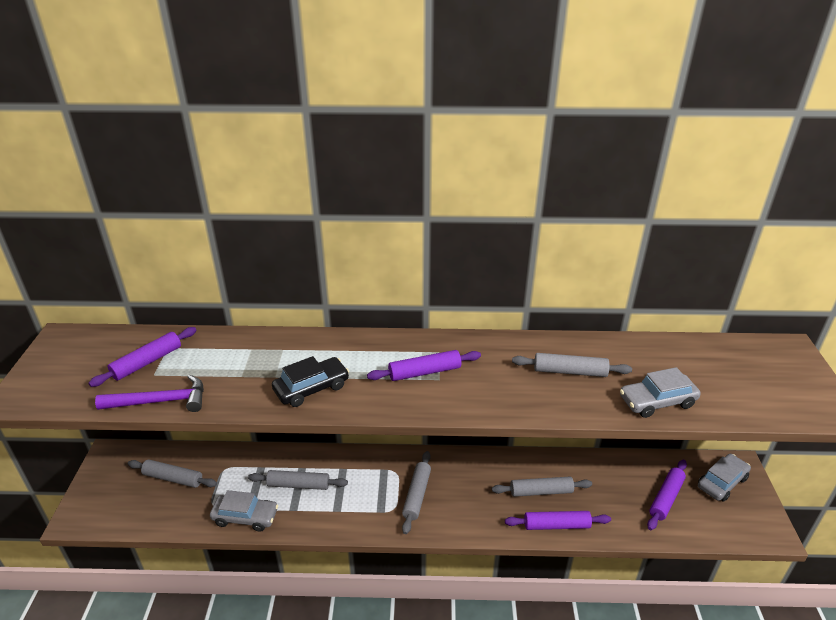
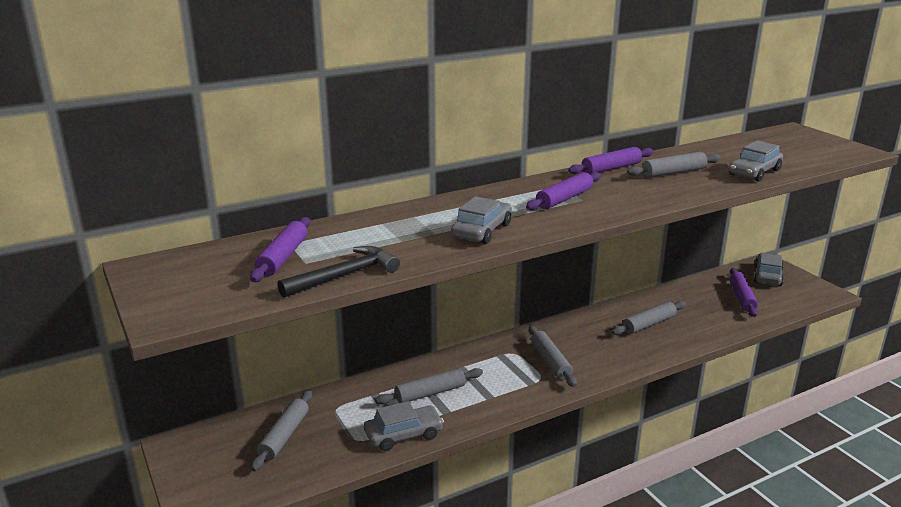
camera: 30 degrees left, 10 degrees down
(160, 401) = (344, 276): purple hammer -> black hammer
(173, 478) = (284, 436): grey rolling pin -> grey rolling pin turned 60 degrees counterclockwise
(311, 388) = (482, 231): black car -> grey car
(556, 525) = (684, 340): purple rolling pin -> purple rolling pin (611, 168)

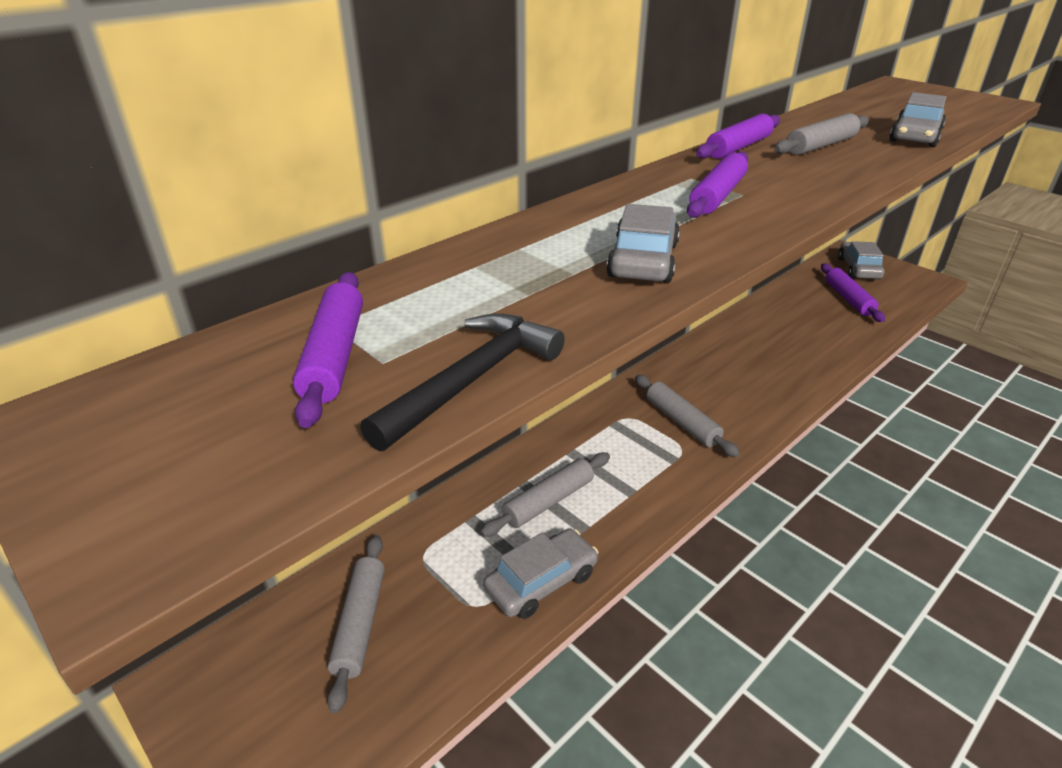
camera: 15 degrees left, 10 degrees up
(649, 324) = (769, 349): grey rolling pin -> none

